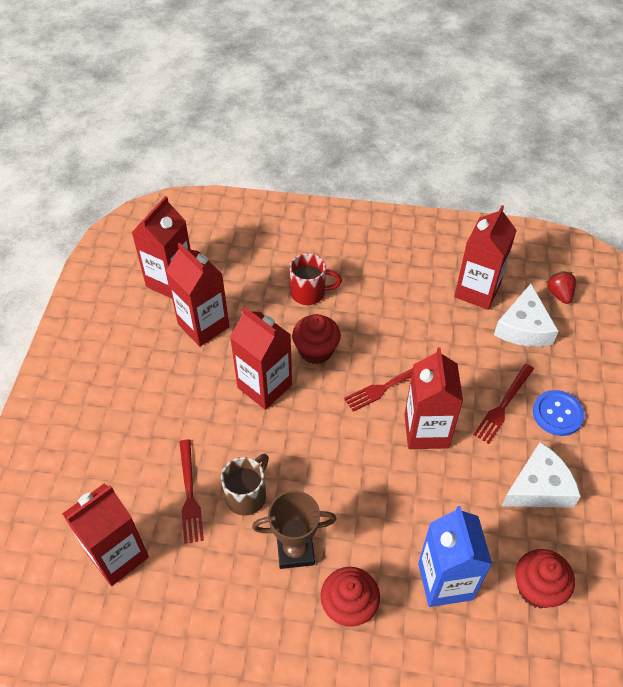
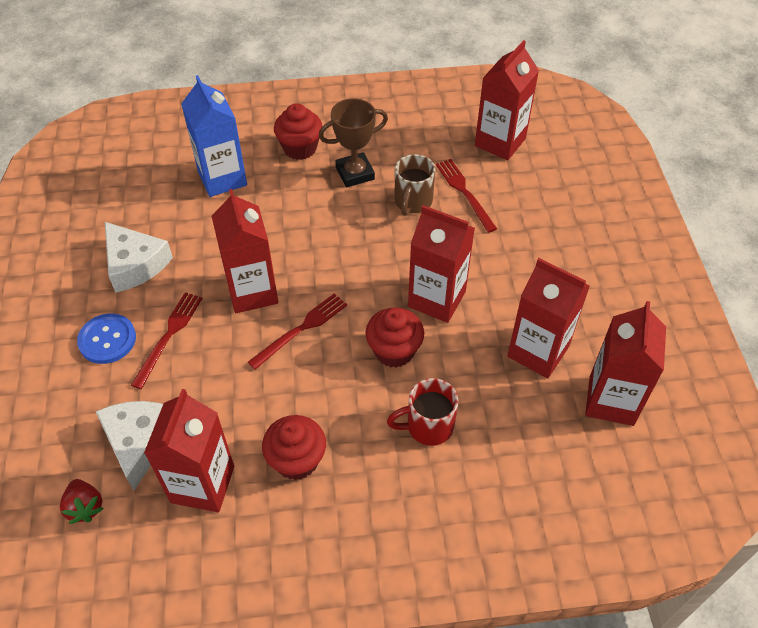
camera: 165 degrees right, 0 degrees up
(537, 588) = (142, 188): red cupcake -> red cupcake (297, 460)
(539, 487) = (135, 264): white cheese -> white cheese turned 90 degrees counterclockwise

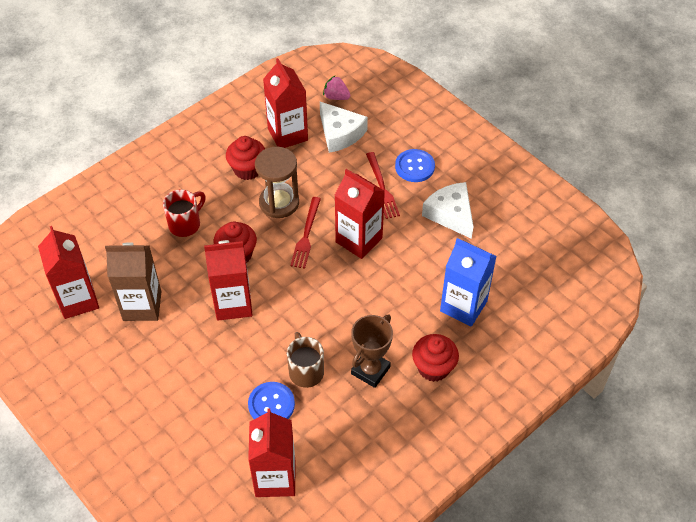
camera: 145 degrees right, 0 degrees up
(85, 507) = (336, 97): red strawberry -> pink strawberry
(135, 264) = (451, 214): white cheese -> white cheese turned 45 degrees clockwise
(297, 388) = (279, 202): none -> brown hourglass
(464, 192) = (271, 404): red fork -> blue button
(538, 351) = (142, 306): red carton -> brown carton

